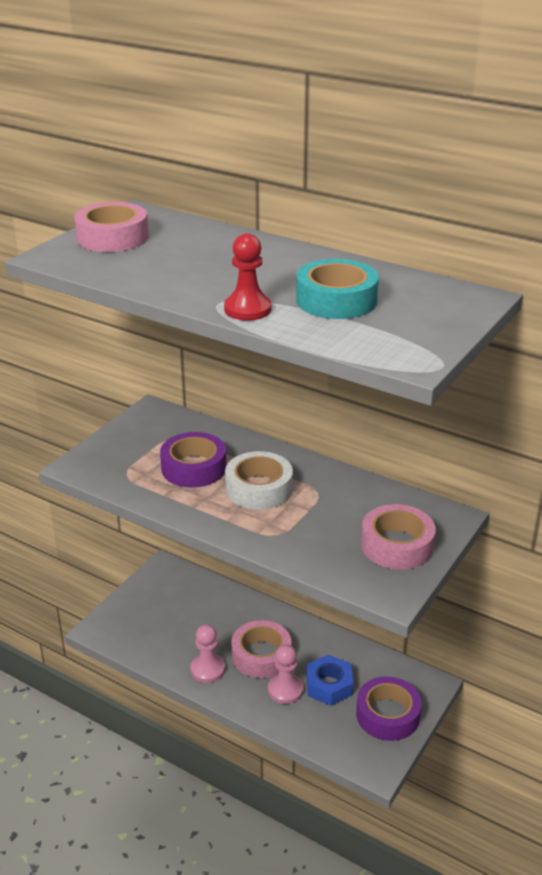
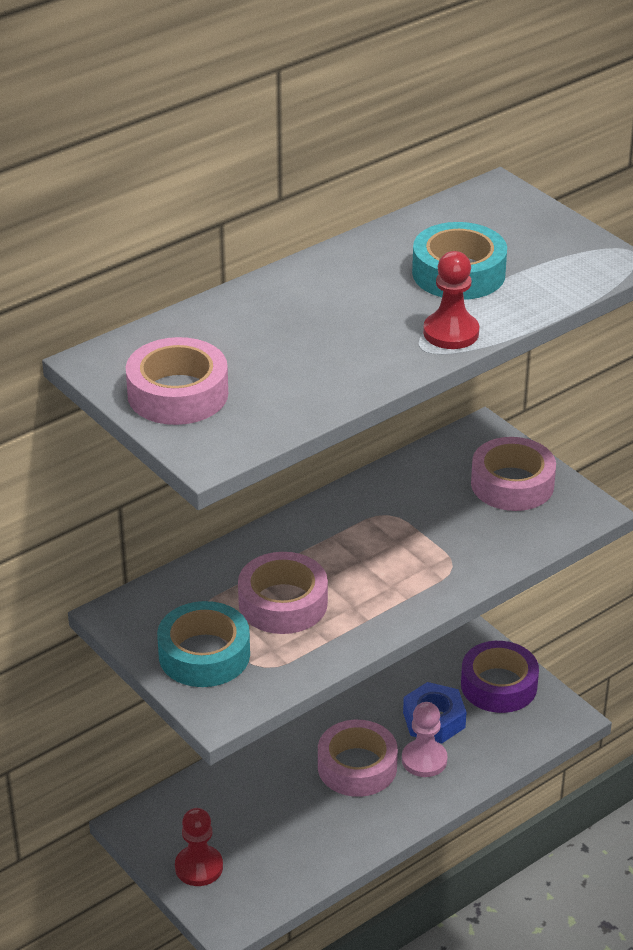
camera: 70 degrees left, 5 degrees up
(128, 449) = (204, 654): none -> turquoise tape
(139, 604) = (199, 867): none -> red pawn
(194, 468) = (283, 603): purple tape -> pink tape
(207, 669) = (357, 823): pink pawn -> none
(259, 488) = (357, 558): white tape -> none

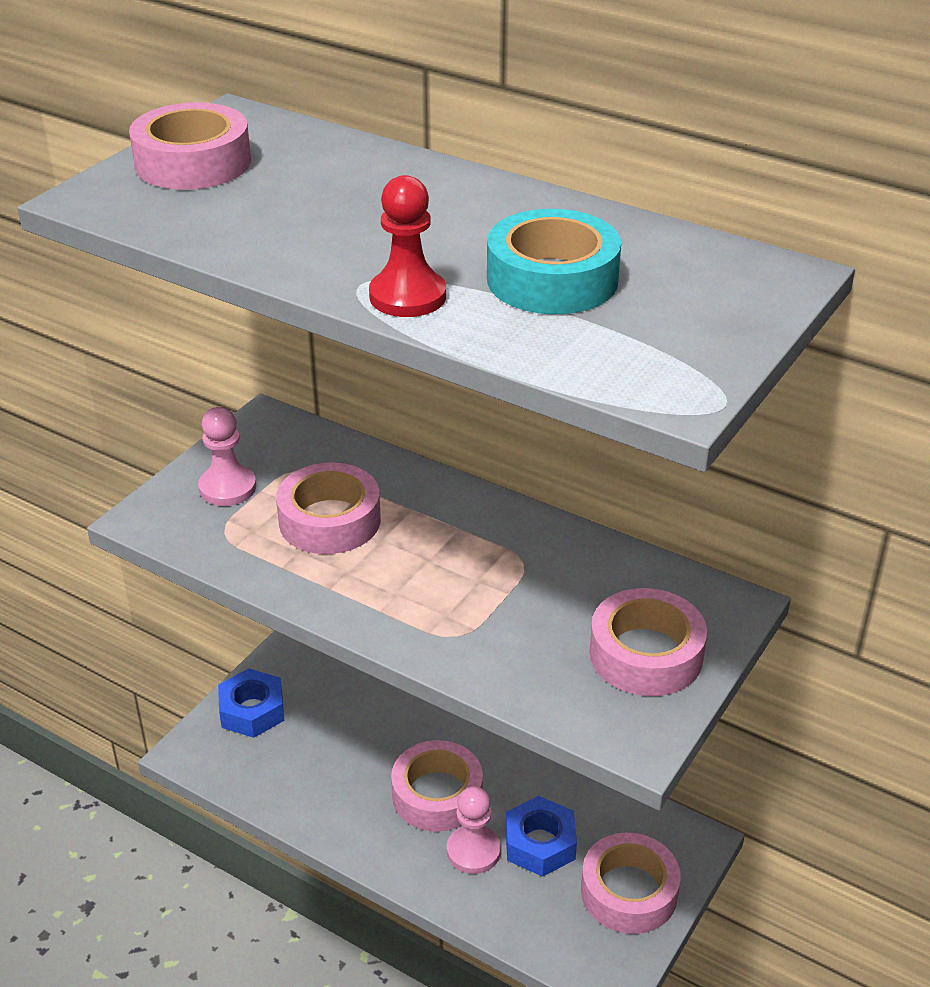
camera: 70 degrees right, 0 degrees up
(199, 867) = (252, 711): red pawn -> blue nut
(204, 654) = (227, 488): turquoise tape -> pink pawn
(499, 685) = (629, 892): purple tape -> pink tape

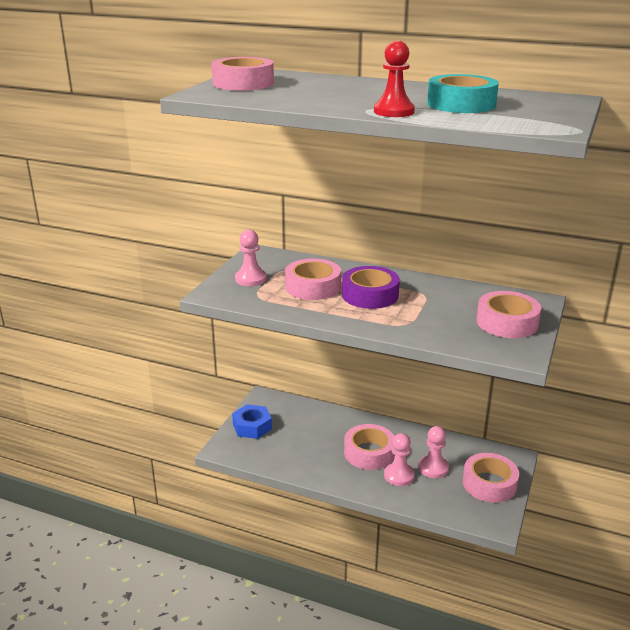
camera: 10 degrees left, 10 degrees down
(424, 553) = (370, 295): none -> purple tape
(540, 844) = (433, 468): blue nut -> pink pawn

